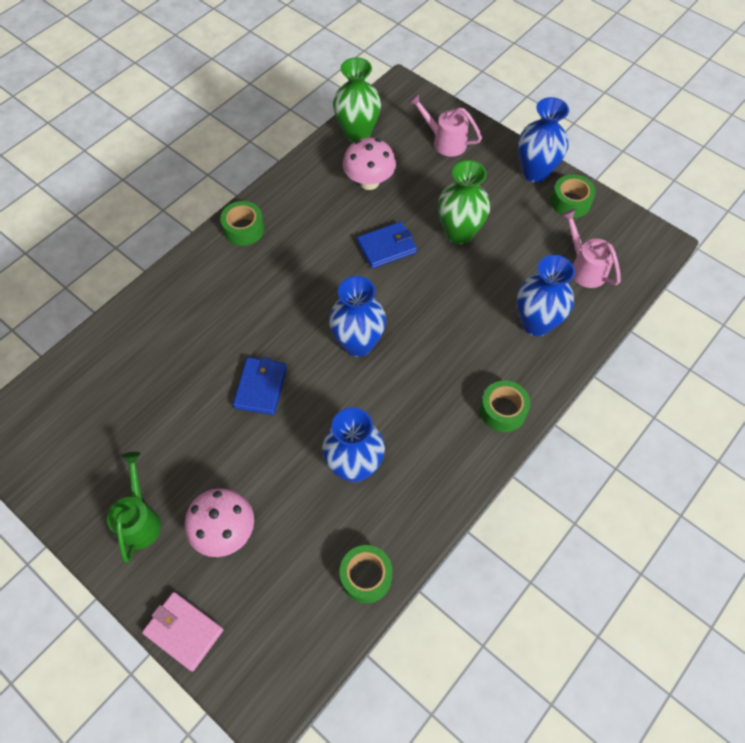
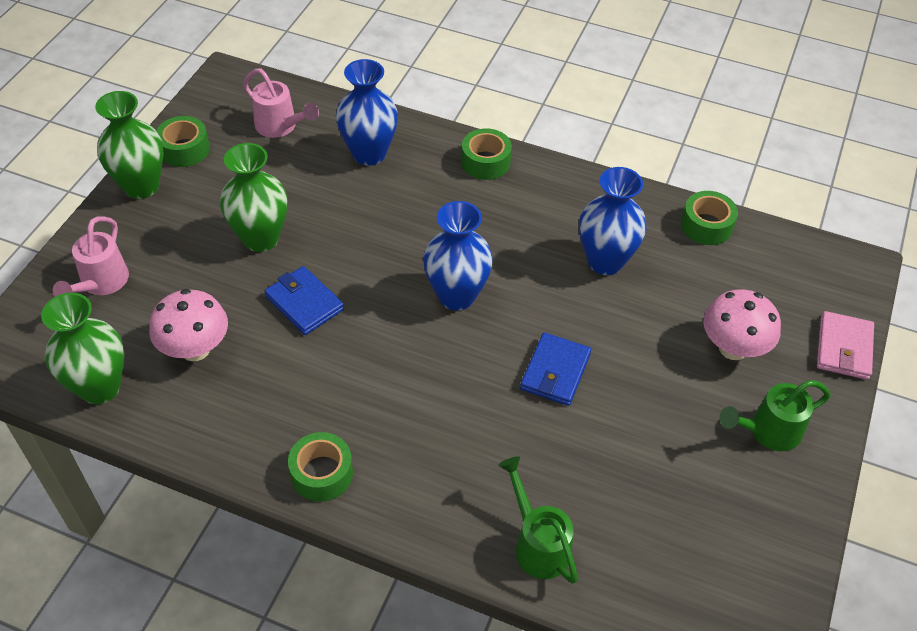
camera: 110 degrees left, 10 degrees down
(136, 330) = (538, 544): none -> green watering can
(260, 387) = (555, 372): blue wallet -> blue wallet turned 60 degrees counterclockwise
(535, 172) = (141, 186): blue vase -> green vase
(584, 268) = (280, 127): pink watering can -> pink watering can turned 90 degrees counterclockwise

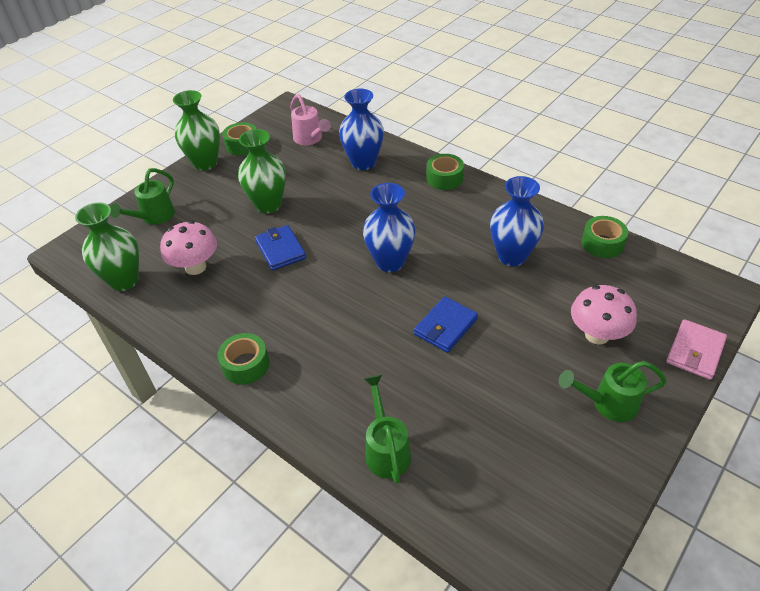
camera: 20 degrees right, 5 degrees down
(101, 283) = (154, 217): pink watering can -> green watering can

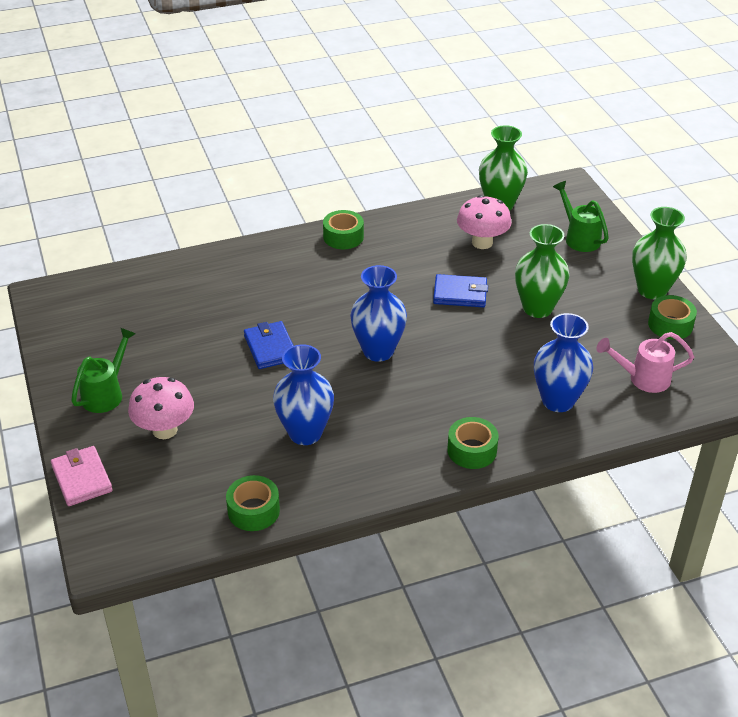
camera: 120 degrees right, 5 degrees down
(386, 449) = (201, 271): green watering can -> none

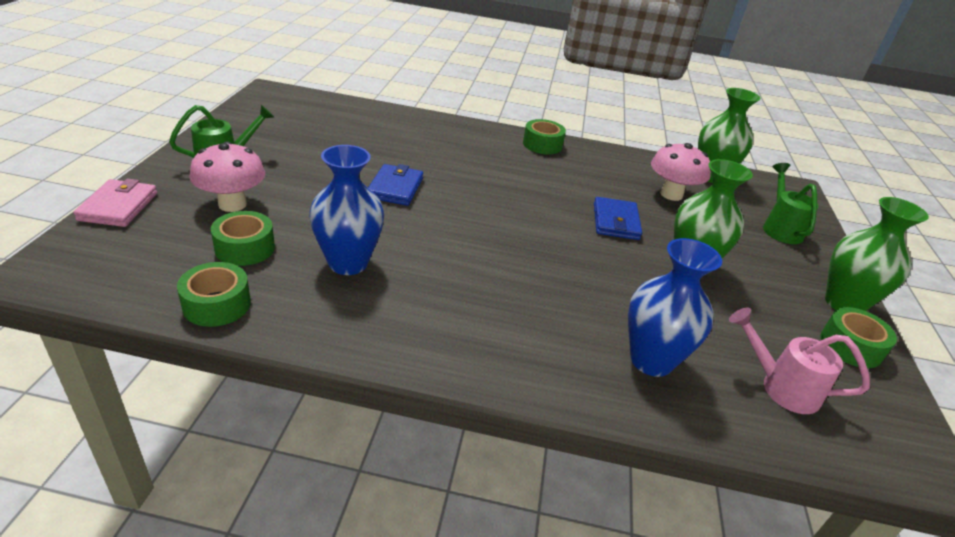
camera: 25 degrees right, 5 degrees down
(378, 351) = (491, 231): blue vase -> none
(460, 294) = (616, 221): blue wallet -> blue wallet turned 60 degrees clockwise
(472, 450) = (503, 362): green tape -> green tape (245, 248)

